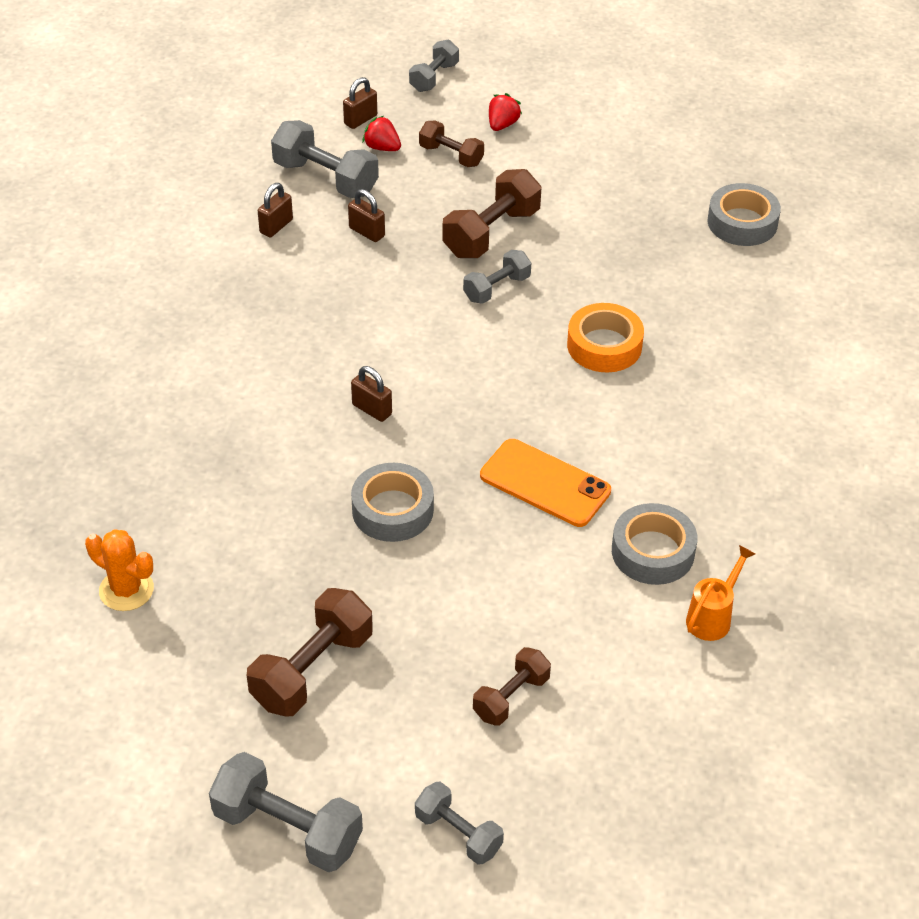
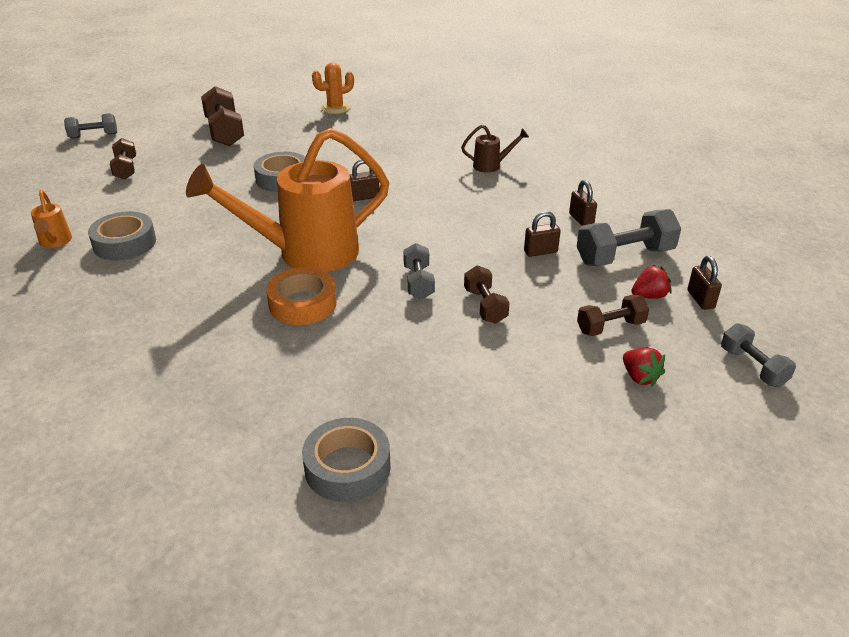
camera: 125 degrees right, 10 degrees down
(198, 338) = (491, 166): none -> brown watering can
(288, 829) = (163, 107): grey dumbbell -> none
(491, 233) = (485, 306): brown dumbbell -> brown dumbbell, size x0.62
(528, 392) = (304, 254): none -> orange watering can
(545, 483) = (227, 229): orange phone -> none

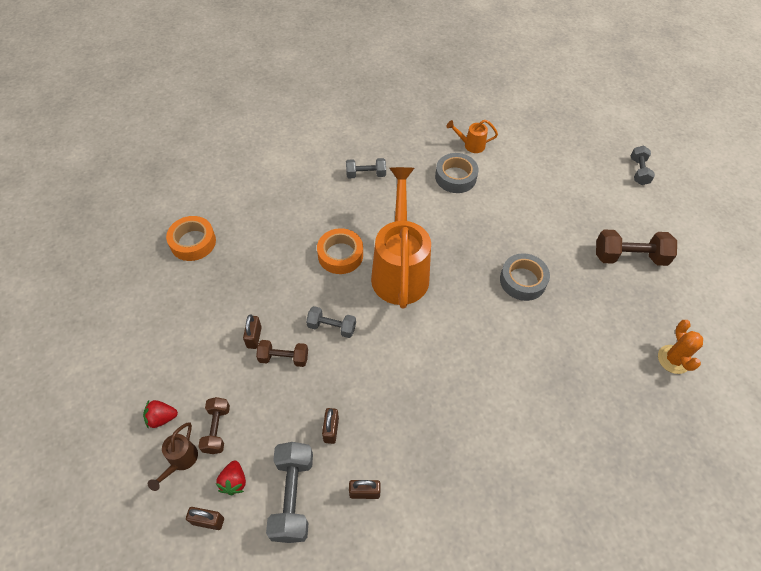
camera: 110 degrees right, 20 degrees up
(126, 169) = (570, 186): brown dumbbell -> none
(347, 467) = (193, 242): grey tape -> orange tape
(364, 197) = (470, 330): brown padlock -> brown padlock (254, 337)
(491, 166) = (497, 460): brown watering can -> brown watering can (180, 461)
(752, 367) = (123, 502): grey dumbbell -> grey dumbbell (366, 174)

